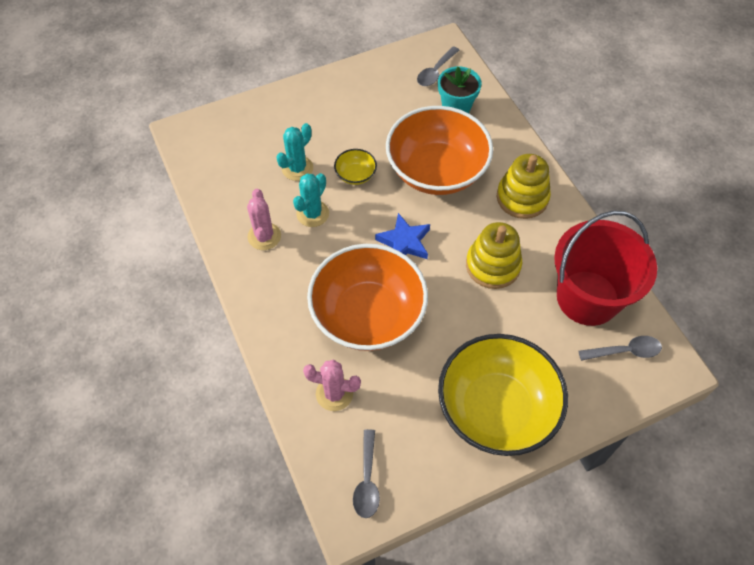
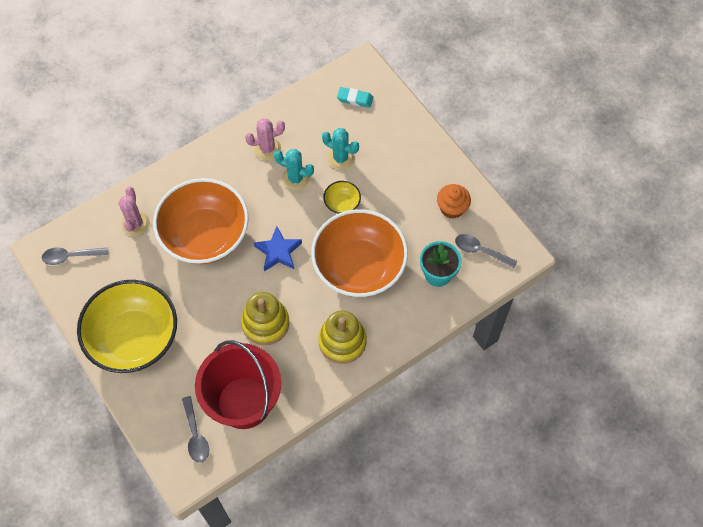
camera: 80 degrees right, 5 degrees up
(223, 144) = (355, 99): none -> turquoise eraser
(383, 85) = (452, 208): none -> orange cupcake

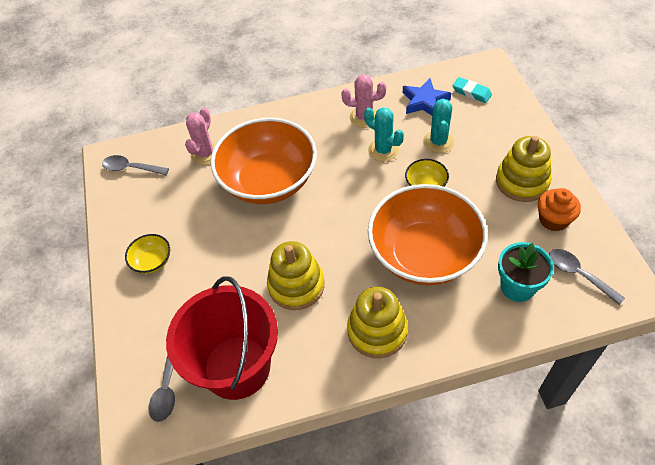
camera: 25 degrees right, 10 degrees down
(134, 338) = (152, 261): yellow bowl -> yellow bowl, size x0.41
(278, 252) = (338, 215): blue star -> blue star (424, 101)
(340, 158) = (438, 142): turquoise cactus -> turquoise cactus turned 45 degrees clockwise
(419, 179) = (522, 181): none -> yellow stacking toy

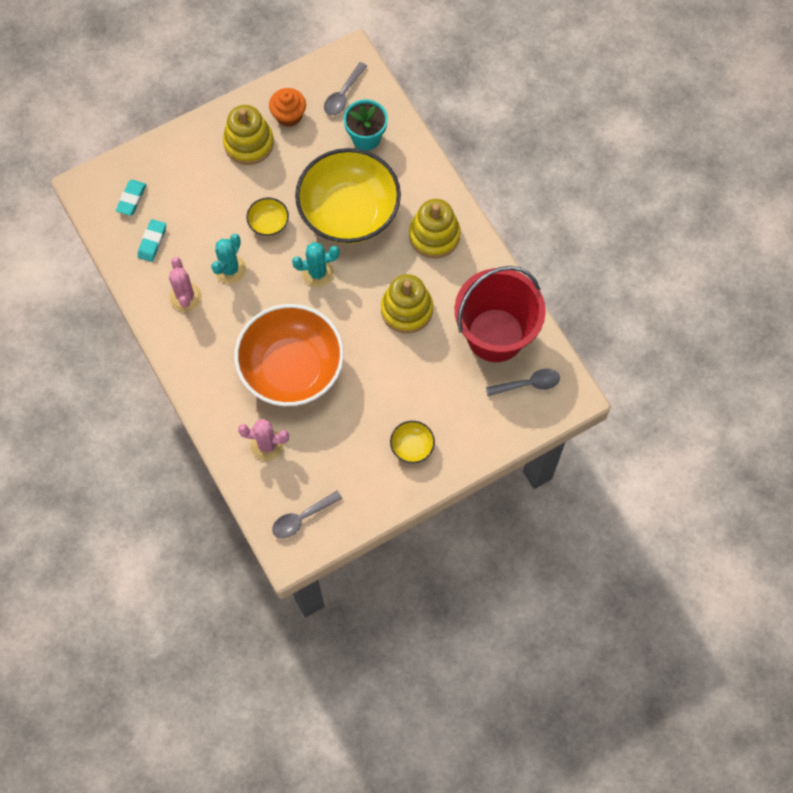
camera: 110 degrees left, 15 degrees up
(131, 168) = (302, 518): grey spoon -> grey spoon turned 60 degrees clockwise
(424, 101) = (152, 242): blue star -> turquoise eraser
(424, 254) = (349, 212): orange bowl -> yellow bowl
(438, 142) = (209, 220): turquoise cactus -> turquoise cactus (317, 273)

